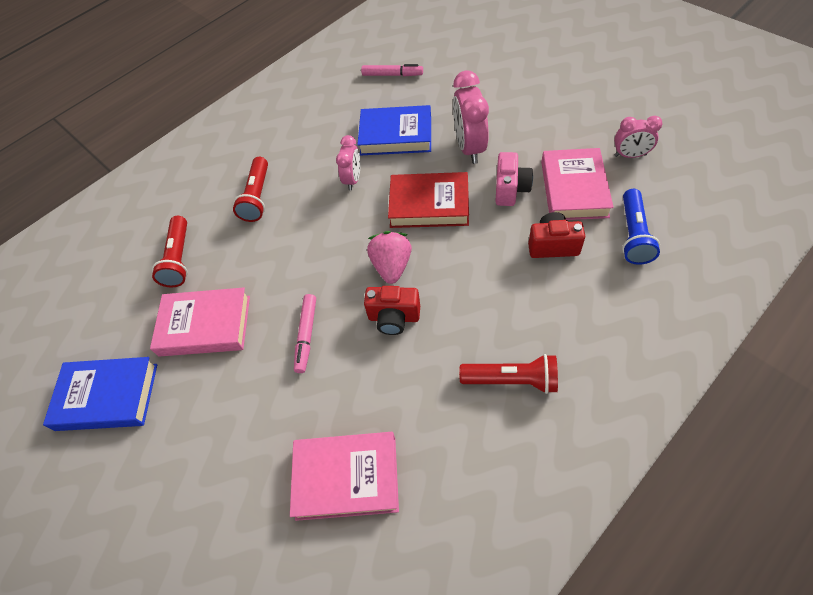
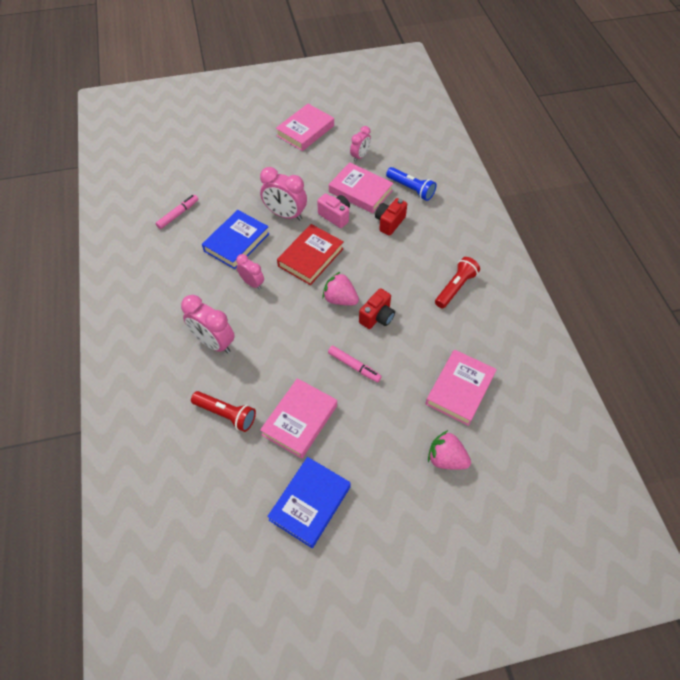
camera: 65 degrees left, 0 degrees up
(230, 517) = (446, 458): none -> pink strawberry
(257, 197) = (214, 342): red flashlight -> pink clock
(612, 88) = (305, 131): none -> pink book

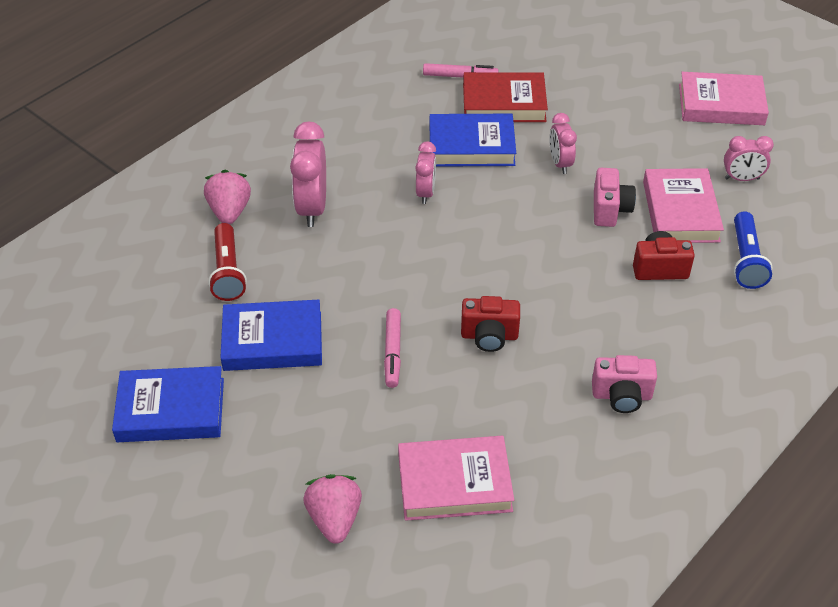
camera: 55 degrees right, 10 degrees down
(285, 215) = (560, 163): pink clock -> pink clock, size x0.61
(300, 420) = (272, 341): pink book -> blue book
(310, 257) = (518, 222): red book -> red book (504, 103)
(340, 299) = (481, 285): pink strawberry -> pink strawberry (229, 211)
(455, 287) = (622, 396): red flashlight -> pink camera

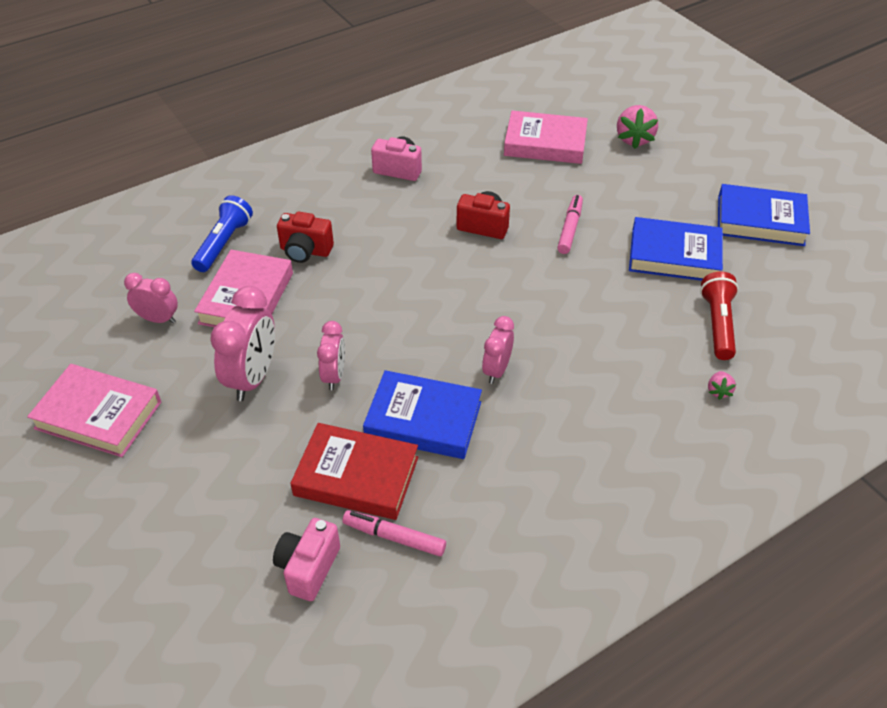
camera: 165 degrees left, 0 degrees up
(229, 211) = (718, 391): pink strawberry -> pink strawberry, size x0.51
(312, 208) = (625, 377): pink clock -> pink clock (253, 378)
(610, 210) = (314, 313): pink camera -> pink camera (308, 568)

